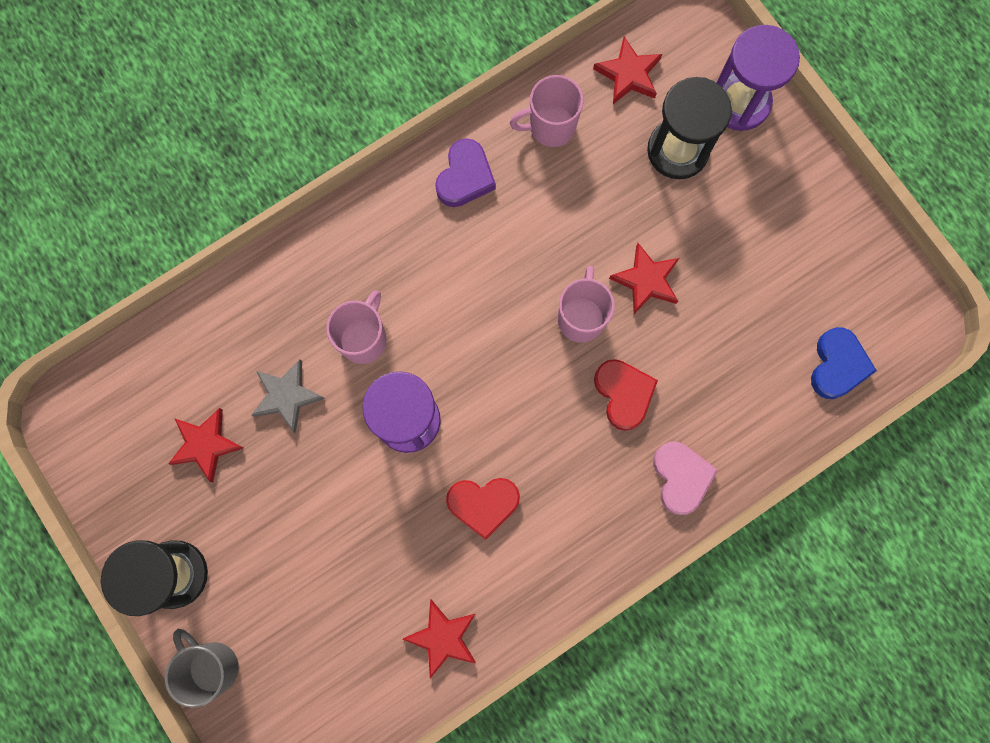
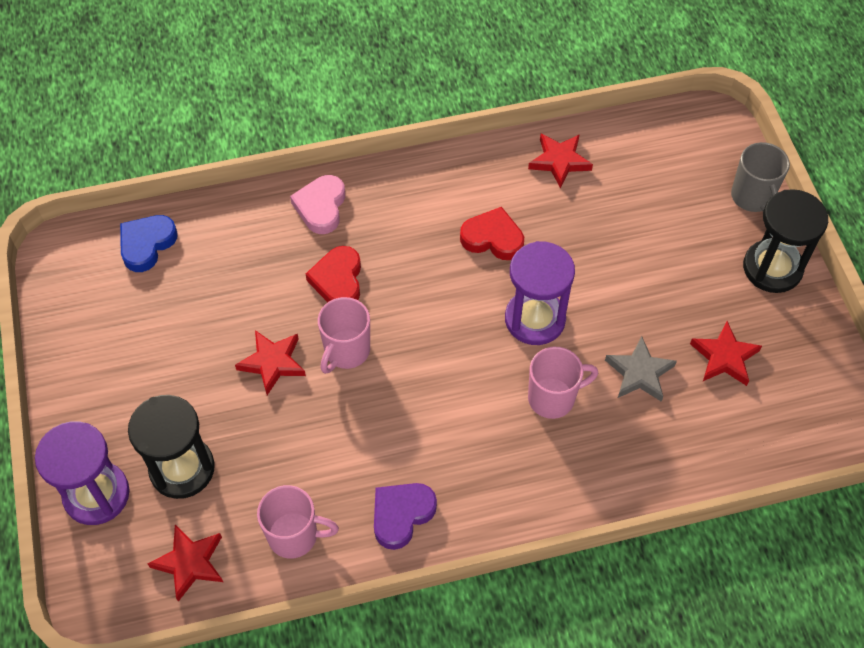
camera: 160 degrees left, 20 degrees down
(364, 339) = (553, 398): pink mug -> pink mug turned 150 degrees counterclockwise

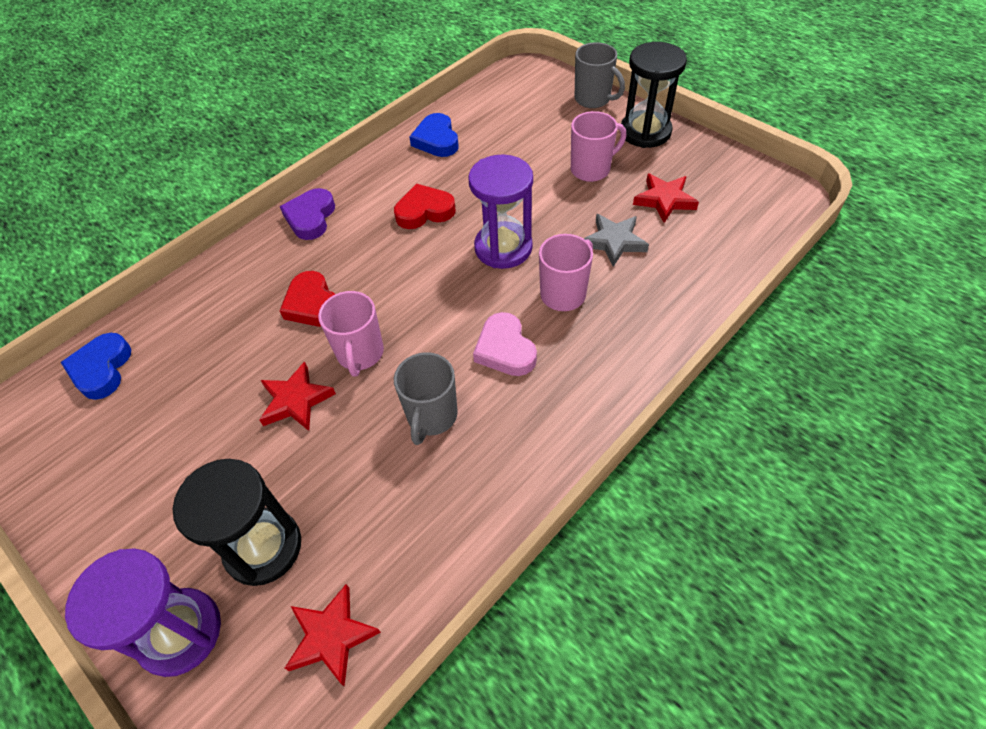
camera: 30 degrees left, 5 degrees down
(294, 536) = (424, 539): pink mug -> pink mug (591, 169)
(321, 207) = (259, 259): pink heart -> pink heart (505, 349)
(365, 442) = (431, 416): none -> grey mug
(401, 515) = (511, 457): purple heart -> purple heart (310, 218)
(559, 161) = (436, 140): red star -> blue heart

